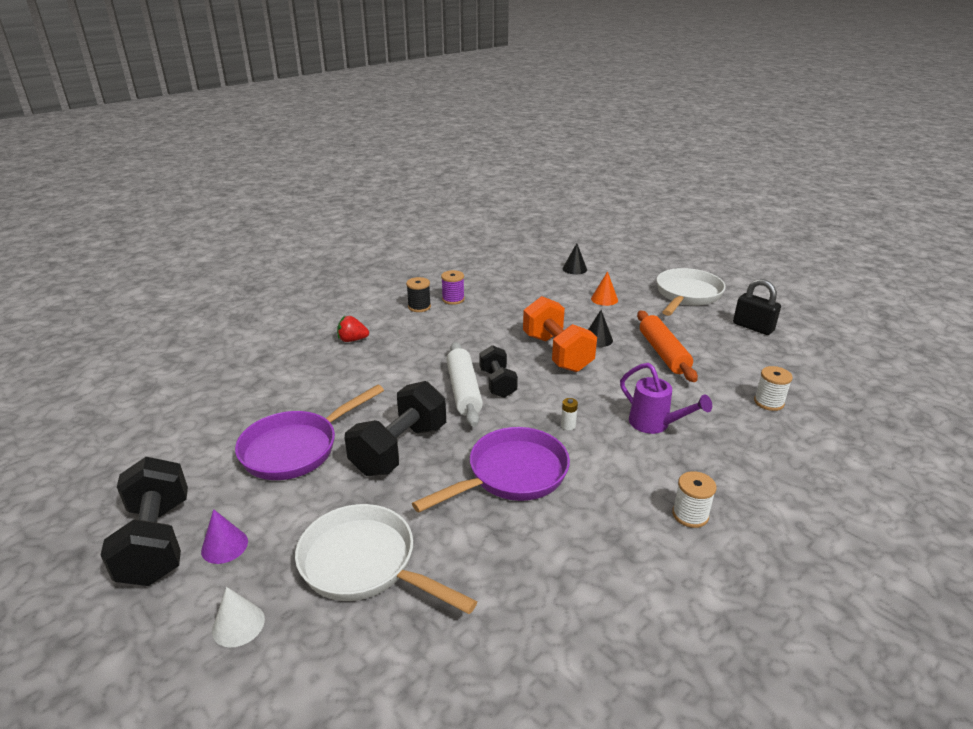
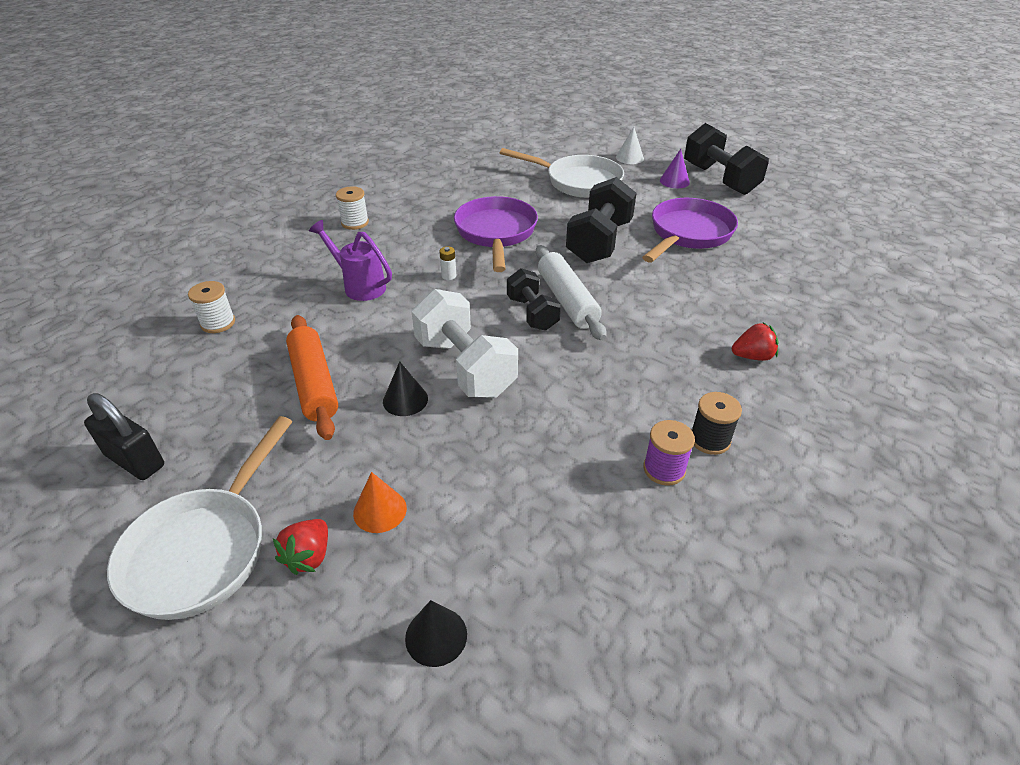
camera: 170 degrees right, 10 degrees up
(511, 475) = (496, 233): purple pan -> purple pan turned 135 degrees clockwise
(557, 353) = (465, 367): orange dumbbell -> white dumbbell
(634, 289) = (309, 556): none -> red strawberry

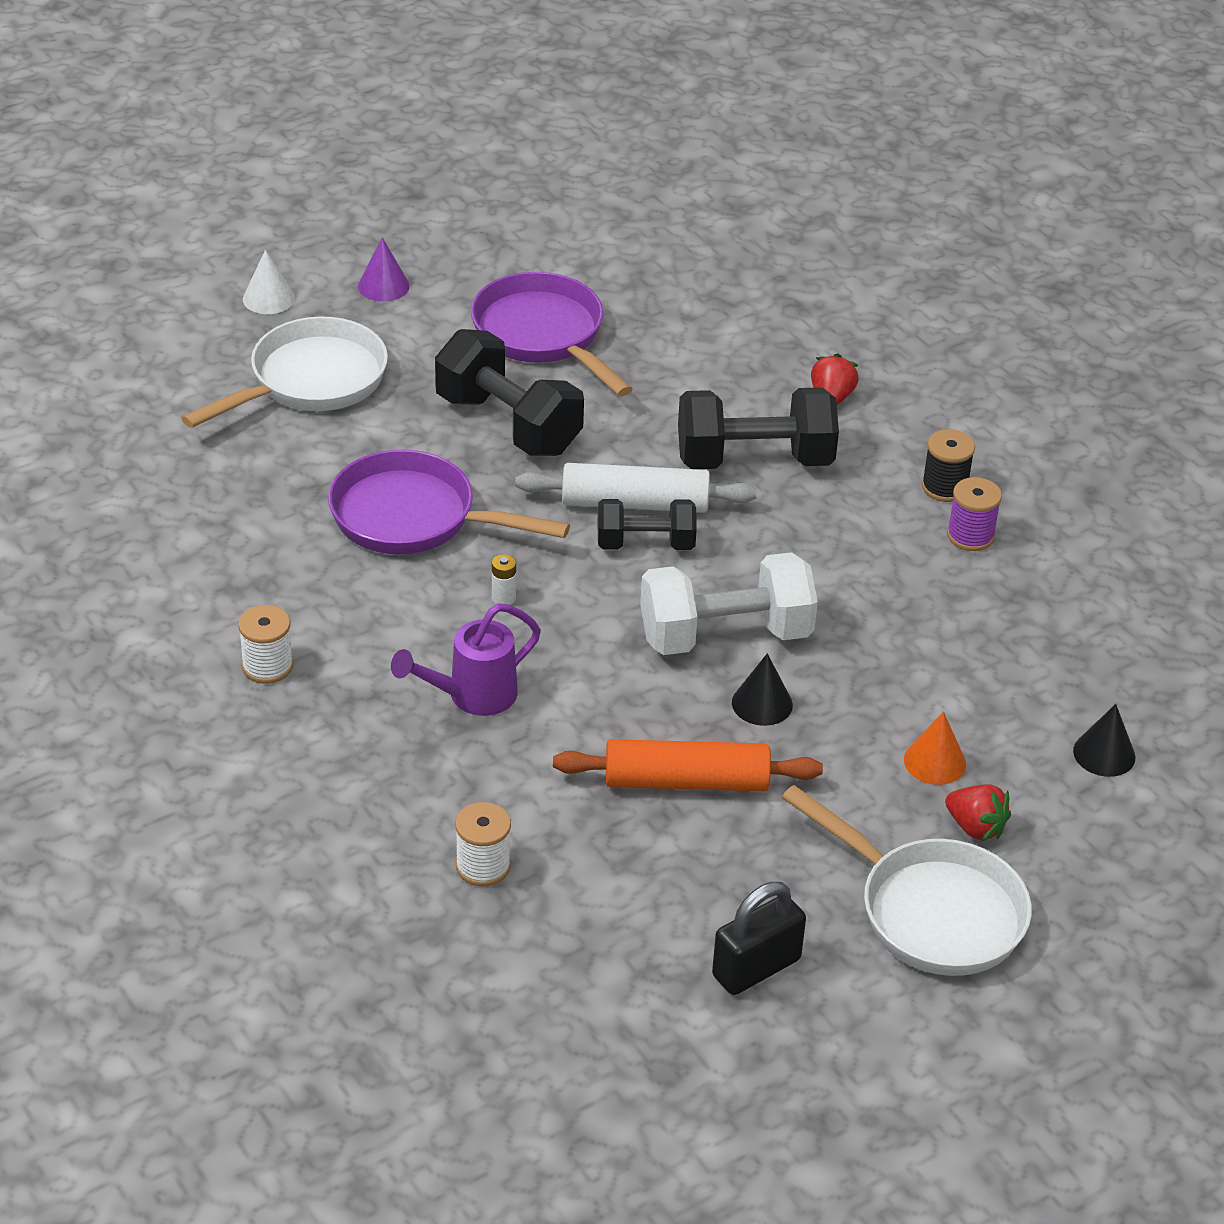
camera: 70 degrees left, 0 degrees up
(719, 179) = (410, 241): black dumbbell -> black dumbbell (754, 460)

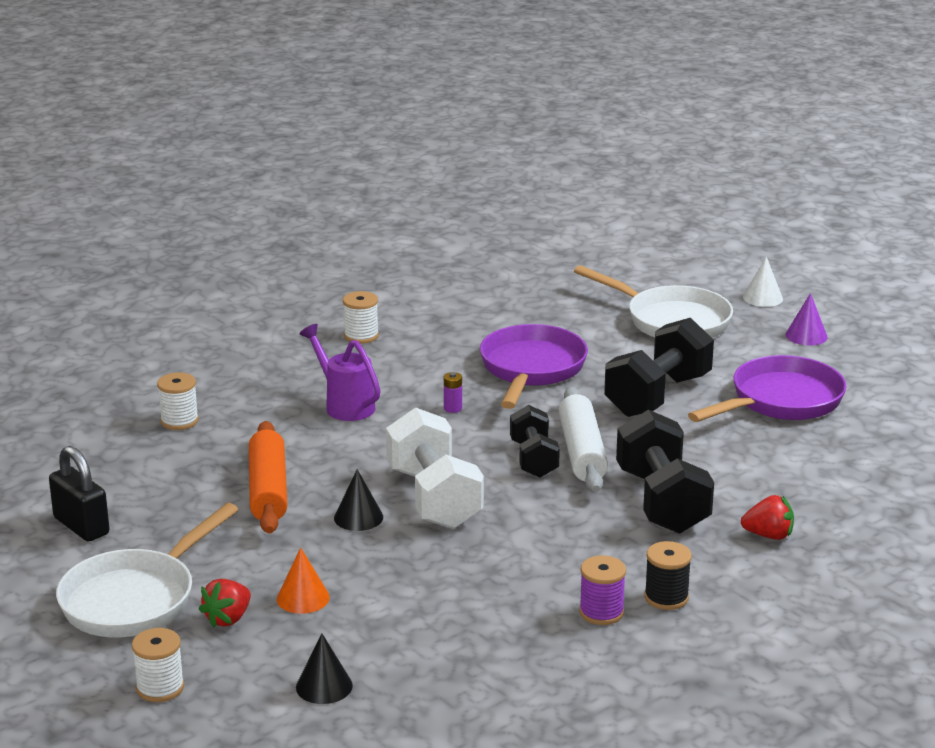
camera: 85 degrees right, 15 degrees down
(503, 598) = (453, 408): white battery -> purple battery
(1111, 888) = (160, 688): none -> white spool

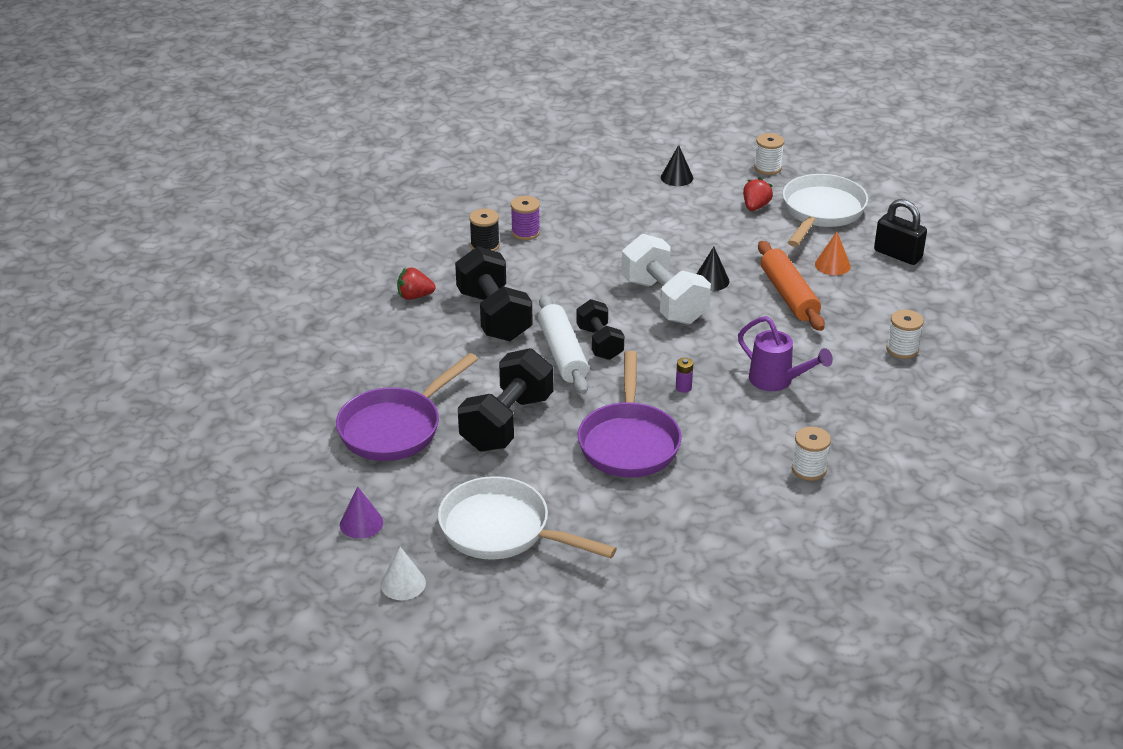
camera: 170 degrees right, 10 degrees up
(303, 598) = (717, 223): orange cone -> orange cone (832, 265)

